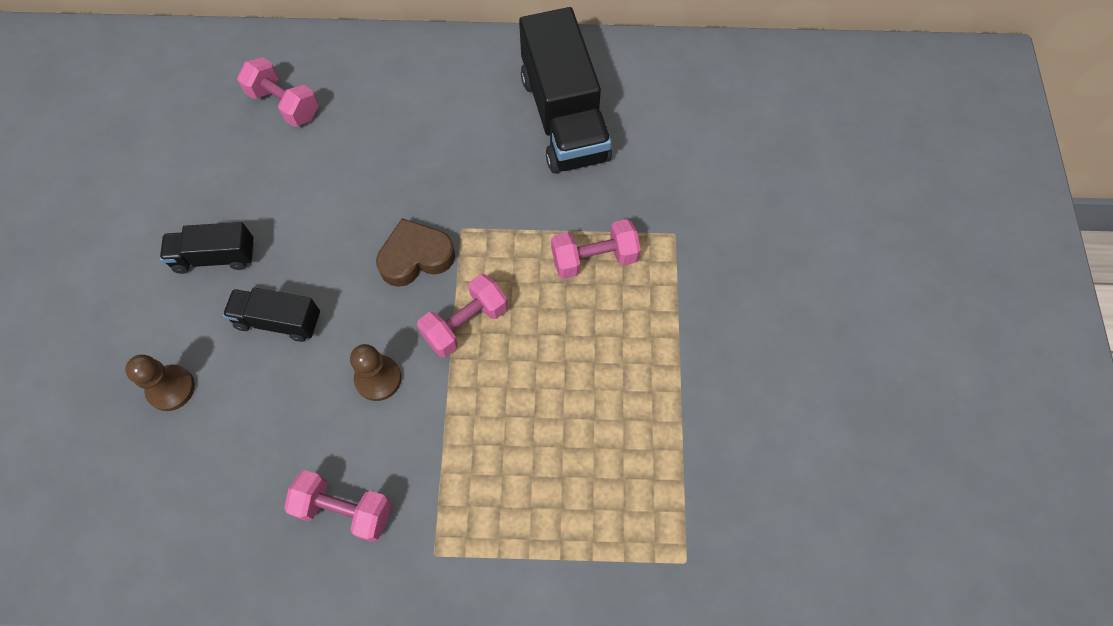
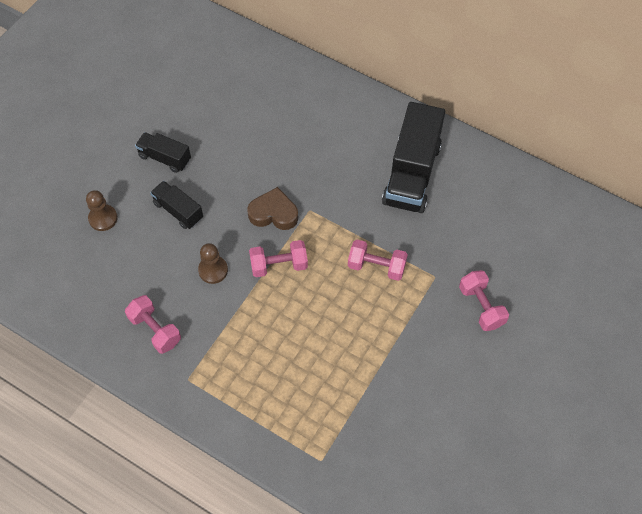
camera: 30 degrees right, 5 degrees down
(284, 104) = (251, 88): pink dumbbell -> pink dumbbell (481, 306)

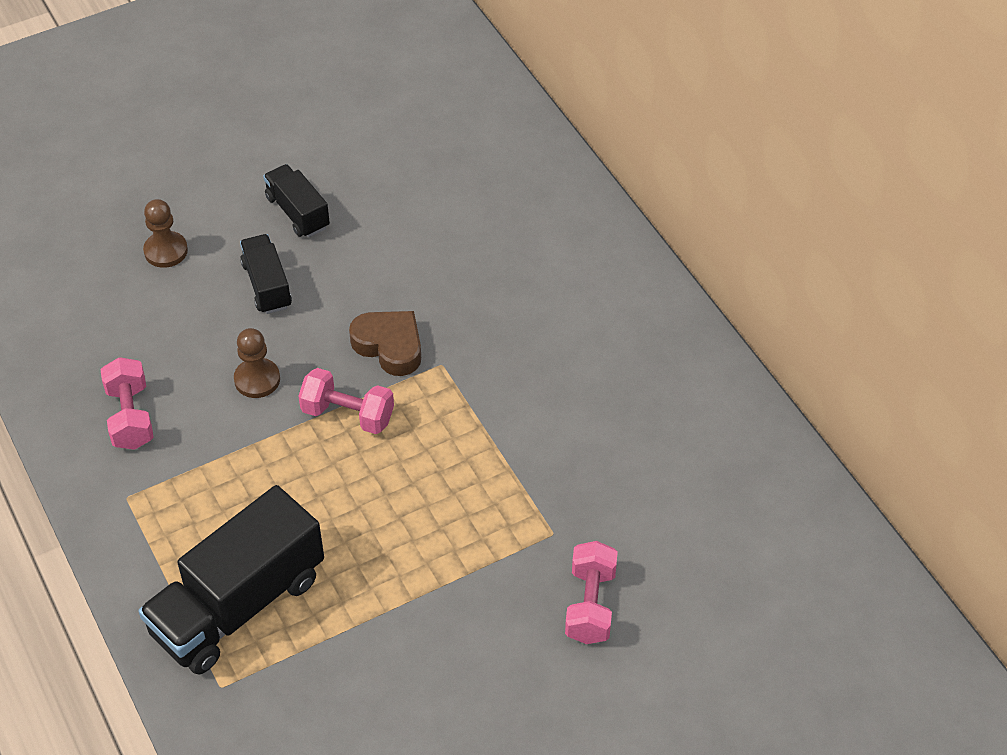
camera: 30 degrees right, 10 degrees down
(376, 266) = (480, 480): pink dumbbell -> none
(411, 174) = (621, 383): black truck -> black truck (238, 605)

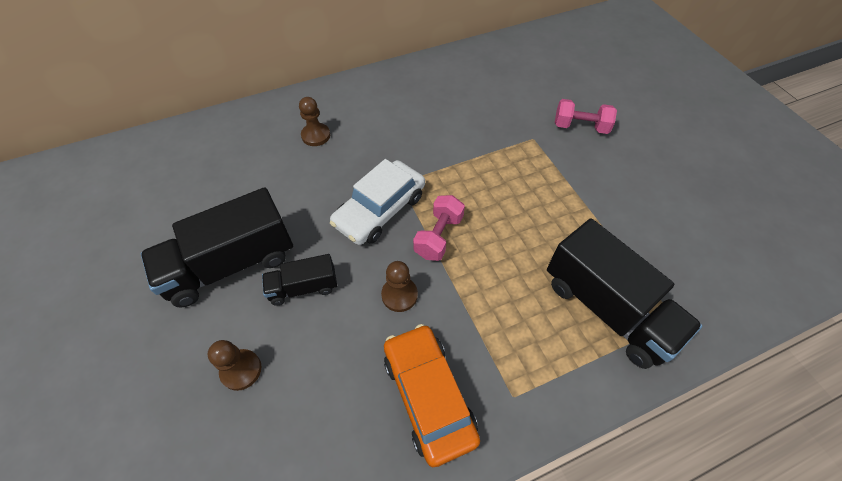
camera: 85 degrees left, 5 degrees up
(130, 417) = (428, 396): pink dumbbell -> orange car
(297, 212) = (231, 264): black truck -> black truck, size x1.91
(389, 346) = (380, 210): brown heart -> white car
(524, 255) = (316, 135): none -> brown pawn

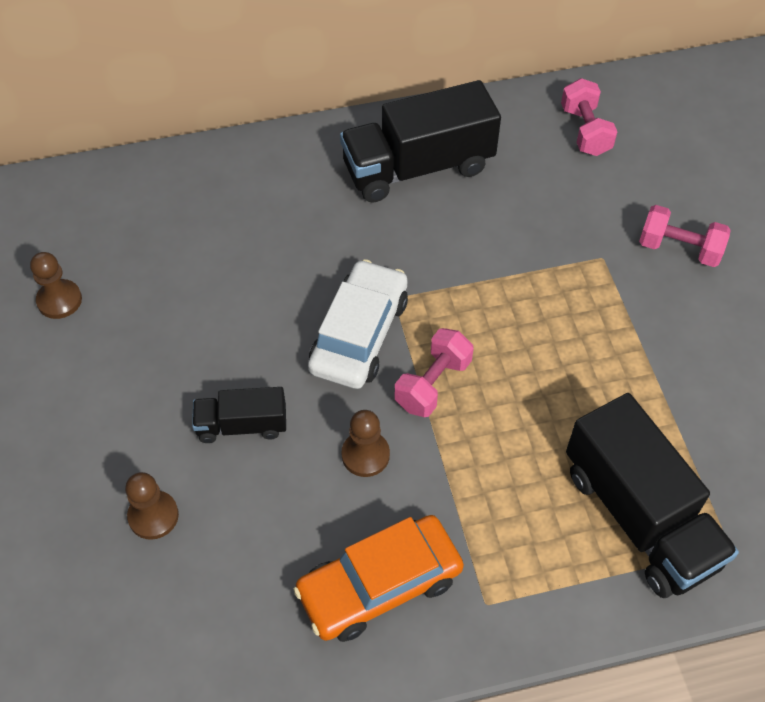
camera: 10 degrees right, 0 degrees up
(231, 264) = (152, 380): black truck -> black truck (418, 167)
(316, 135) = (286, 209): brown pawn -> brown pawn (59, 300)
(380, 210) = (359, 334): white car -> white car turned 150 degrees clockwise
(428, 396) = (379, 585): orange car -> orange car turned 105 degrees counterclockwise
(502, 66) = (585, 131): none -> pink dumbbell

